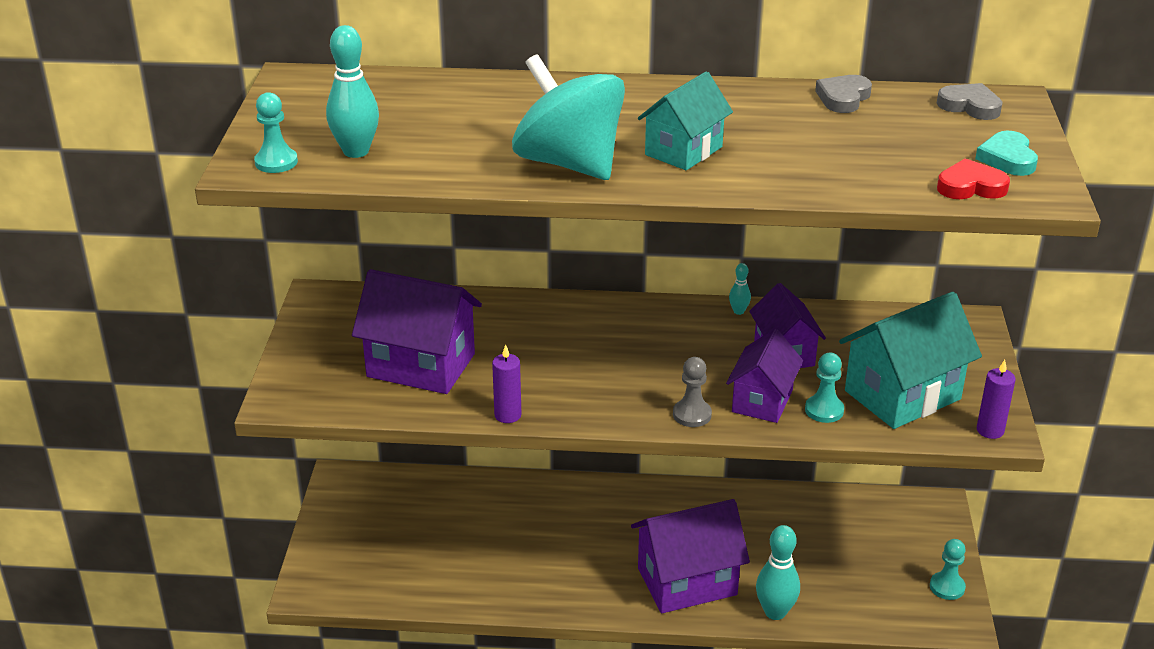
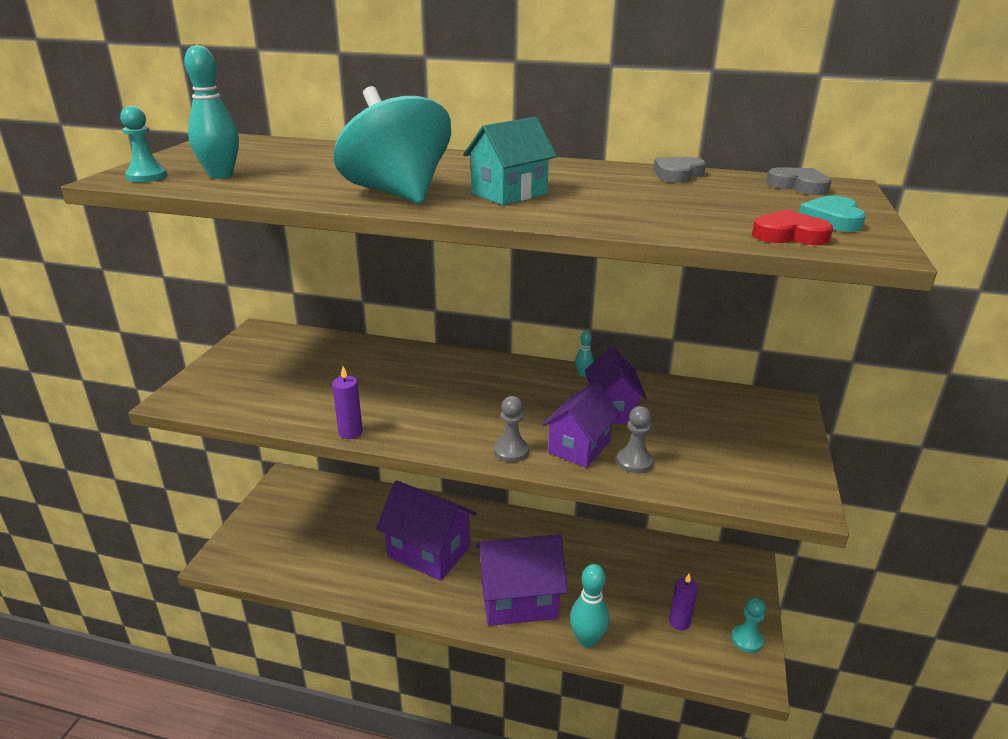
camera: 10 degrees right, 5 degrees down
(421, 365) = (303, 386): purple house -> purple house (428, 552)
(824, 410) = (634, 462): turquoise pawn -> grey pawn
(902, 395) = (712, 457): turquoise house -> none
(990, 430) = (794, 500): purple candle -> purple candle (679, 622)

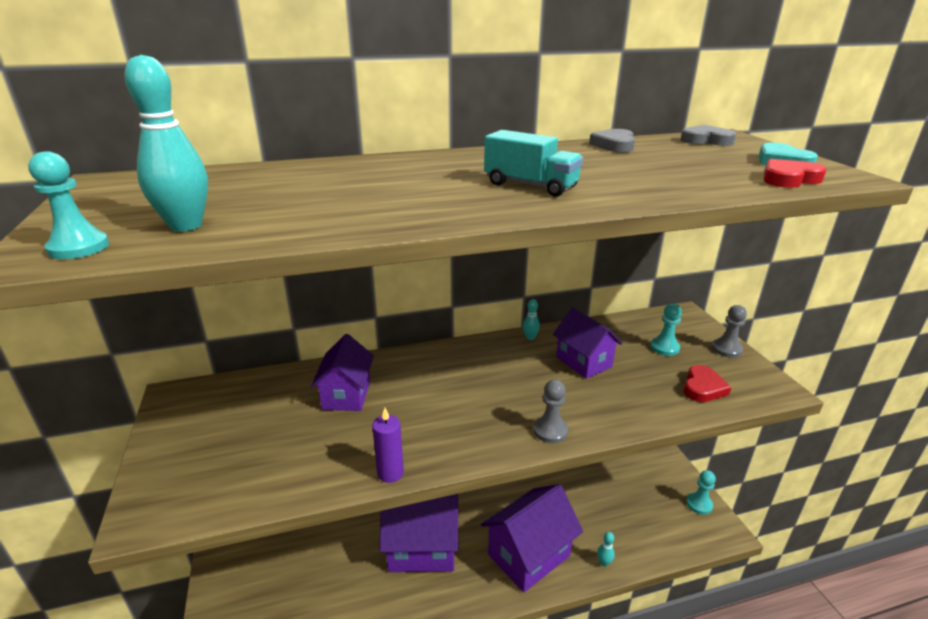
camera: 30 degrees left, 0 degrees up
(397, 194) = (432, 206): turquoise spinning top -> none
(509, 194) = (530, 186): turquoise house -> turquoise truck
(579, 447) = (596, 405): purple house -> purple house (346, 395)
(587, 640) = (603, 563): turquoise bowling pin -> turquoise bowling pin, size x0.50
(634, 462) = (646, 401): grey pawn -> grey pawn (726, 349)
(679, 622) = (650, 513): purple candle -> none
(714, 472) = (703, 387): none -> red heart
(718, 425) = (664, 347): none -> turquoise pawn

